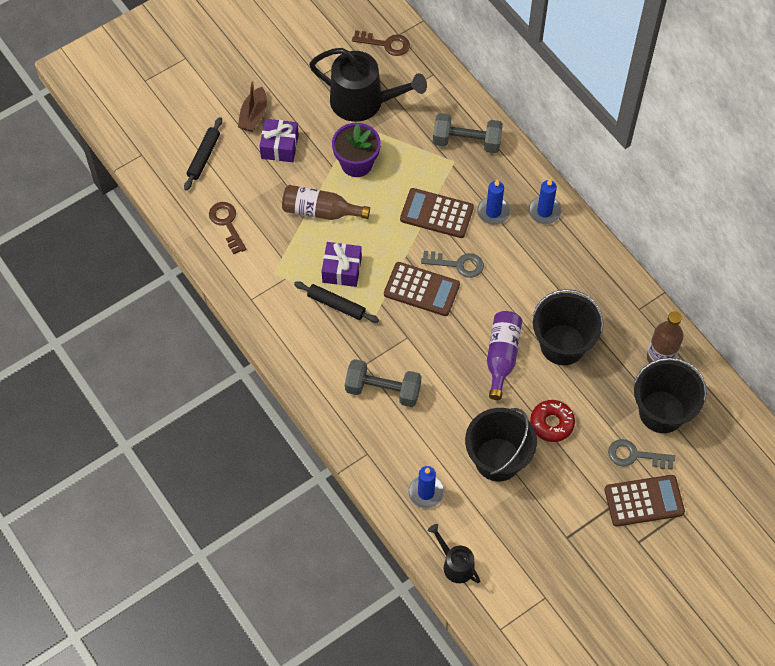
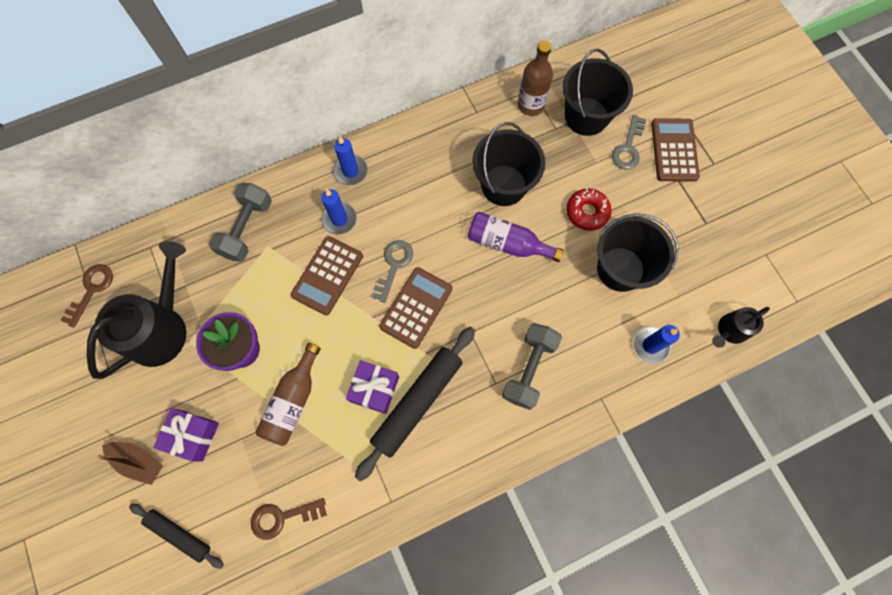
camera: 80 degrees left, 10 degrees up
(336, 305) = (417, 402): black rolling pin -> black rolling pin, size x1.73

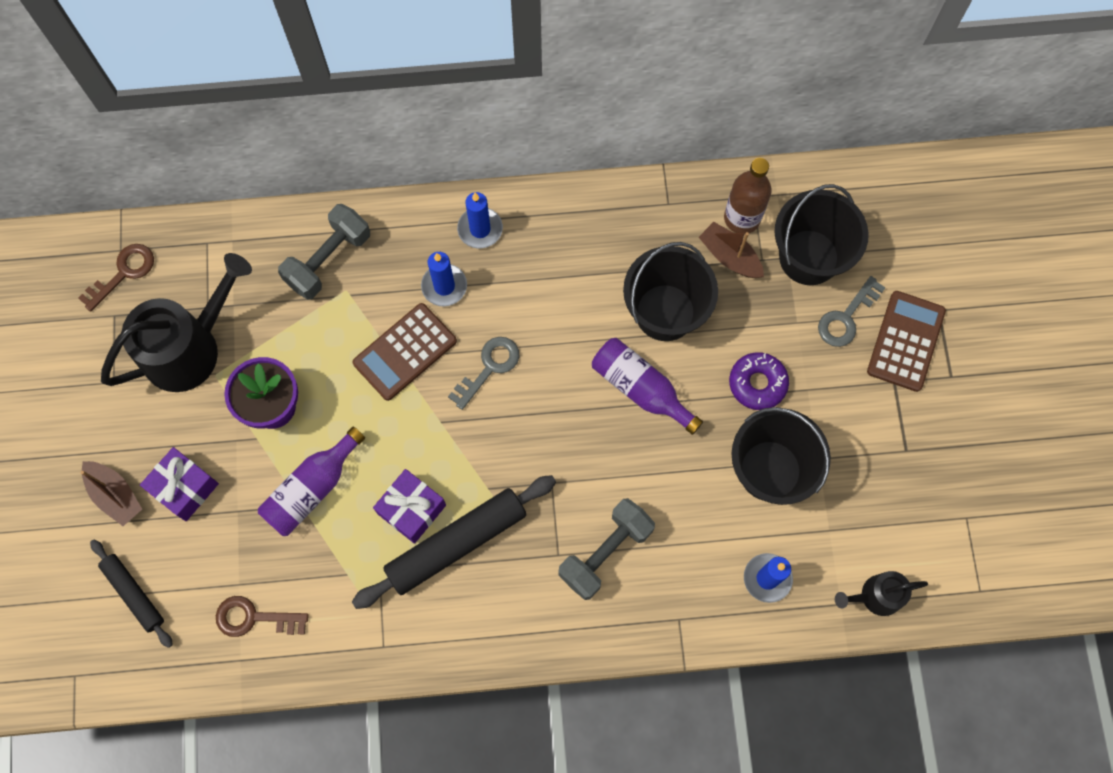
camera: 20 degrees right, 0 degrees up
(293, 401) = (312, 489): brown bottle -> purple bottle
(416, 307) = (497, 429): brown calculator -> none
(533, 133) = (729, 256): none -> brown boat
(587, 212) = (757, 383): red donut -> purple donut

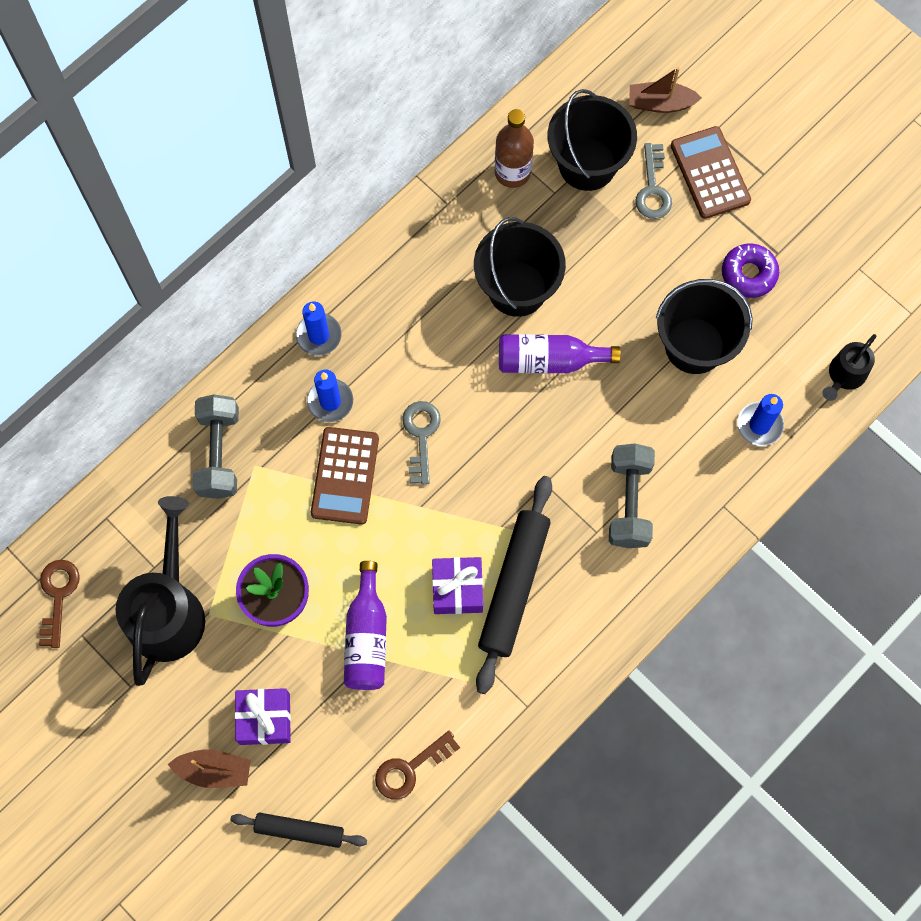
camera: 40 degrees left, 0 degrees up
(729, 256) = (528, 209): brown boat -> brown boat (660, 103)
(757, 383) = (631, 288): purple donut -> purple donut (748, 274)

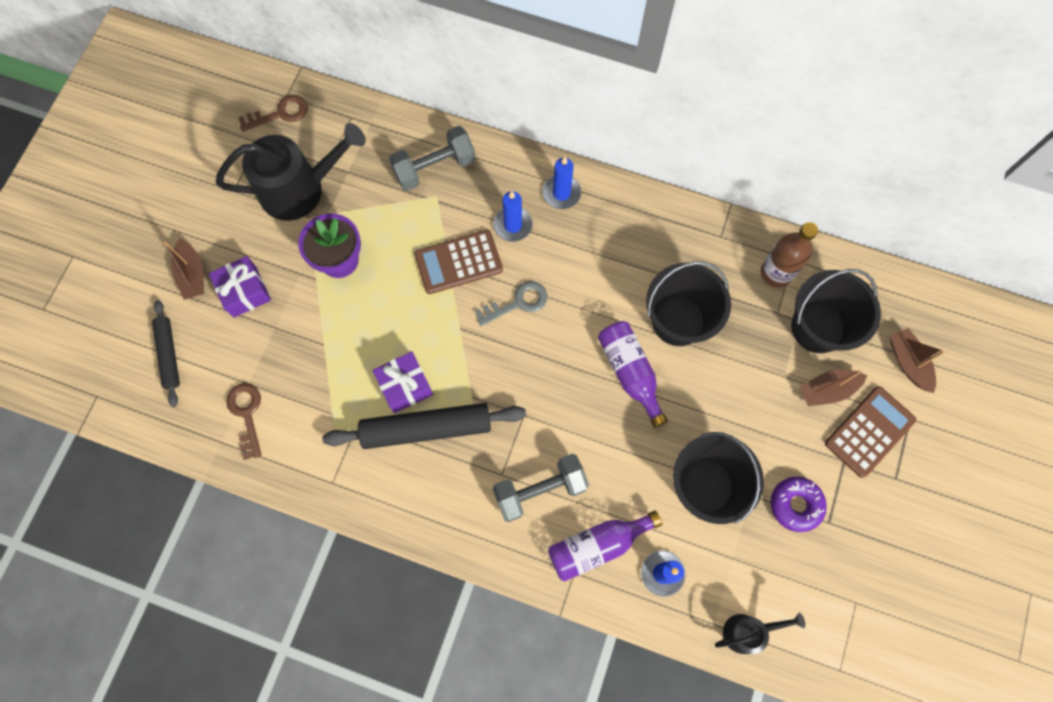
camera: 65 degrees right, 0 degrees up
(367, 637) = (338, 336): purple bottle -> purple bottle (597, 546)
(410, 769) = (246, 414): brown key -> brown key turned 45 degrees clockwise
(653, 188) = (827, 390): grey key -> brown boat
(844, 375) = (747, 631): black watering can -> black watering can turned 150 degrees clockwise

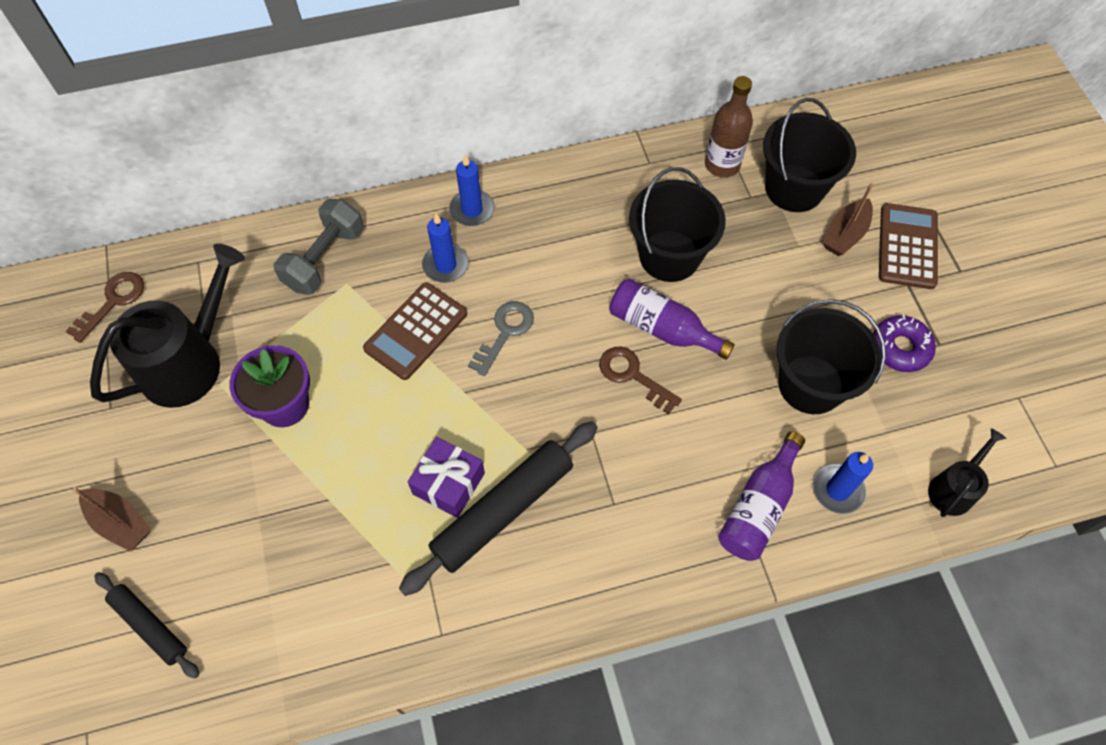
camera: 35 degrees left, 10 degrees down
(245, 292) = (197, 502): purple gift -> none
(246, 414) = (290, 629): brown key -> brown key (633, 376)
(540, 490) = (663, 493): grey dumbbell -> none
(908, 363) = (890, 171): brown boat -> none

